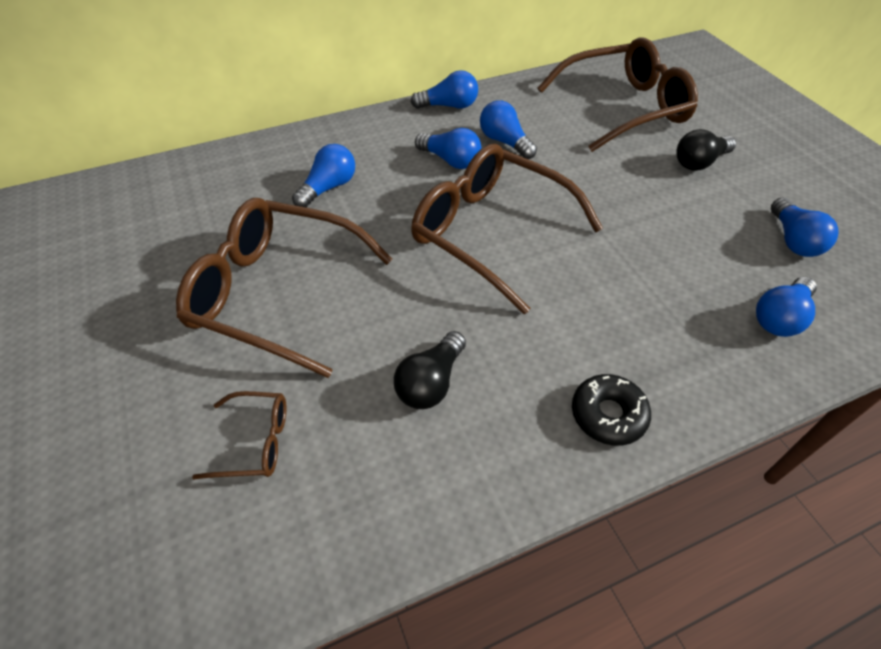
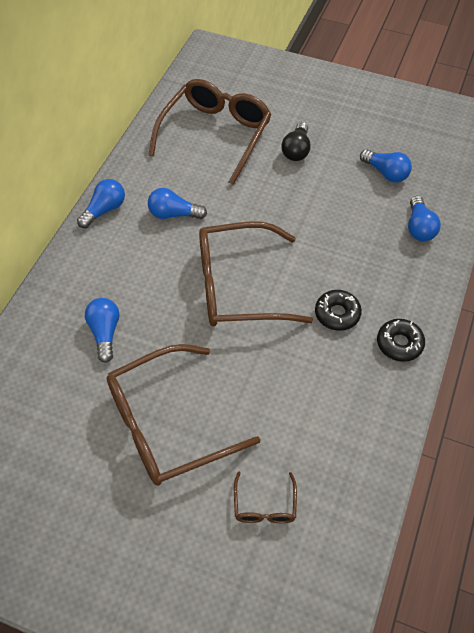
camera: 45 degrees left, 5 degrees up
(255, 441) = (264, 506): brown glasses -> brown glasses turned 135 degrees clockwise
(431, 382) = (308, 399): black light bulb -> none
(450, 160) = (157, 253): blue light bulb -> none
(566, 328) = (337, 314): none -> black donut

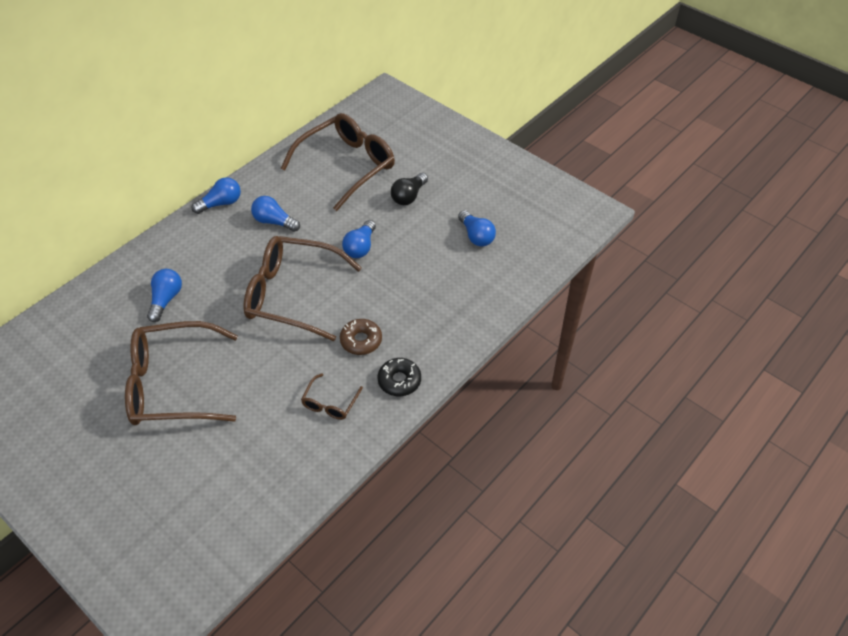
camera: 20 degrees right, 5 degrees down
(264, 506) = (211, 471): brown glasses -> brown glasses (330, 403)
(337, 314) = (361, 340): black donut -> brown donut
(419, 227) = (477, 290): blue light bulb -> blue light bulb (360, 247)

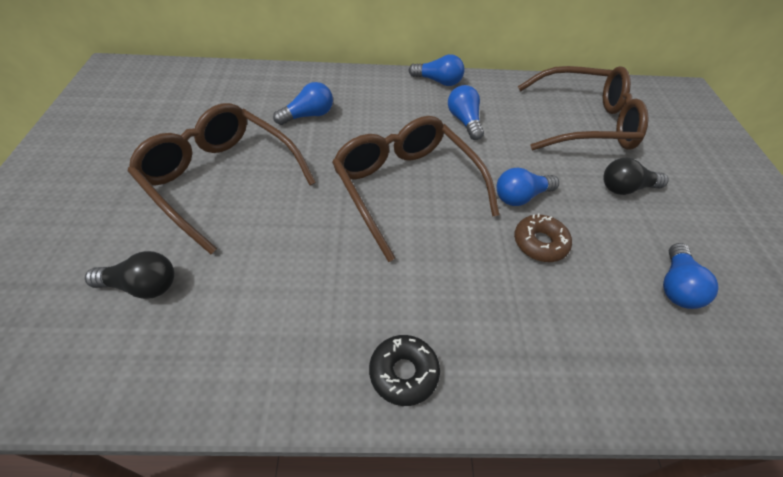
camera: 45 degrees right, 0 degrees up
(220, 467) = (142, 286): none -> black light bulb
(330, 403) = (306, 323): brown glasses -> none
(361, 340) = (416, 286): brown donut -> brown donut (540, 243)

